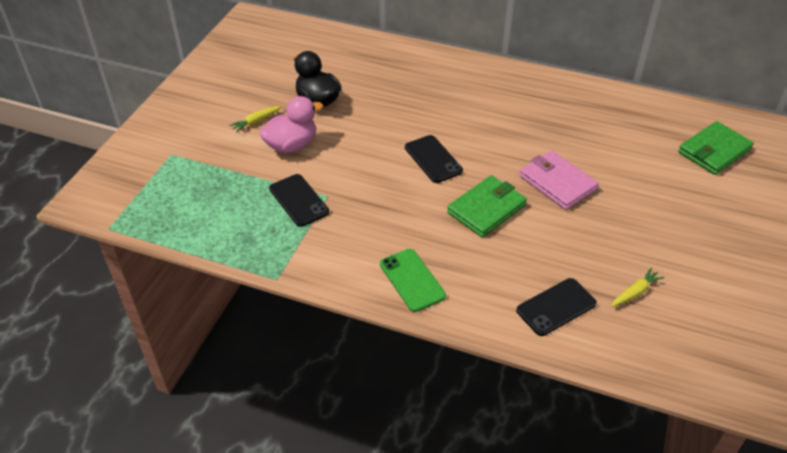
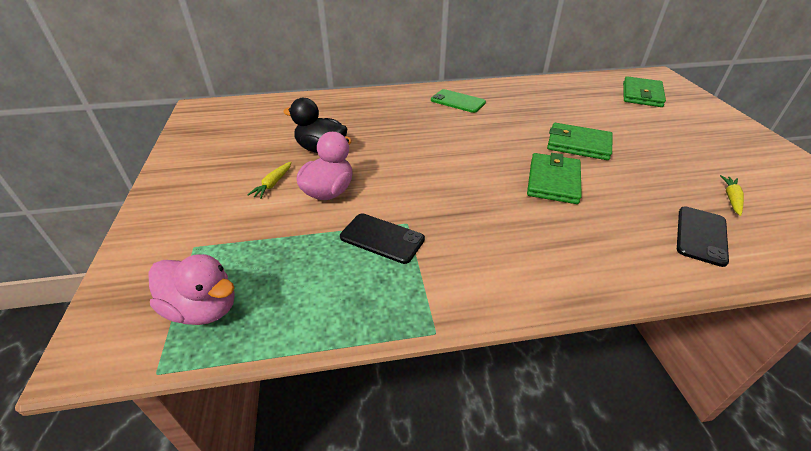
camera: 30 degrees left, 5 degrees down
(153, 201) = (203, 309): none -> pink duck
(412, 280) = (567, 267): green phone -> green phone (458, 101)
(433, 159) = (468, 160): black phone -> none
(557, 183) = (578, 144): pink wallet -> green wallet

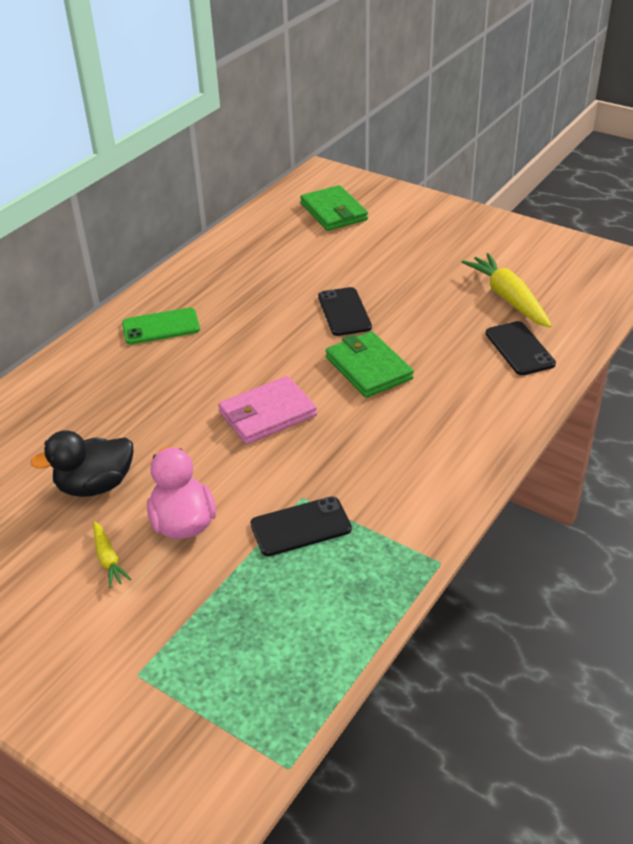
camera: 45 degrees left, 0 degrees up
(203, 309) = (243, 702): pink duck -> none
(453, 169) = (267, 414): none -> pink wallet
(578, 144) = (344, 312): green wallet -> black phone
(731, 199) = (508, 298): yellow carrot -> yellow carrot, size x1.97

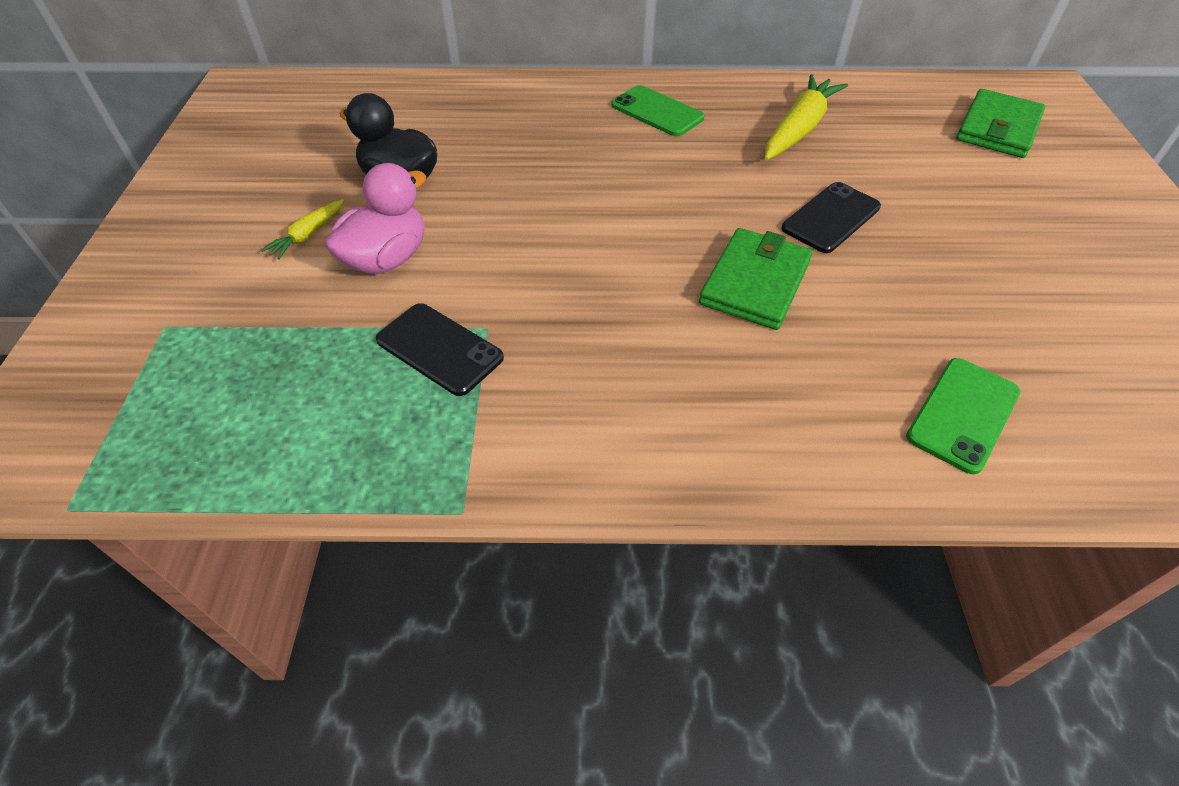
camera: 55 degrees right, 10 degrees up
(267, 414) = (597, 240): pink wallet -> none
(508, 298) = (1055, 354): yellow carrot -> yellow carrot (798, 129)
(519, 349) = (963, 414): black phone -> green phone

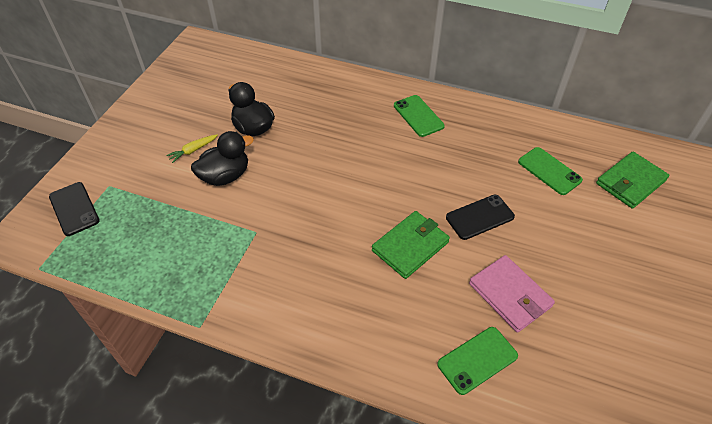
camera: 20 degrees right, 0 degrees up
(387, 259) = (225, 176): pink duck -> black duck
(439, 349) = (227, 237): black phone -> black phone (74, 209)
(798, 129) = (498, 150): yellow carrot -> none
(885, 139) = (549, 171): none -> green phone
(945, 309) = (510, 295): none -> pink wallet

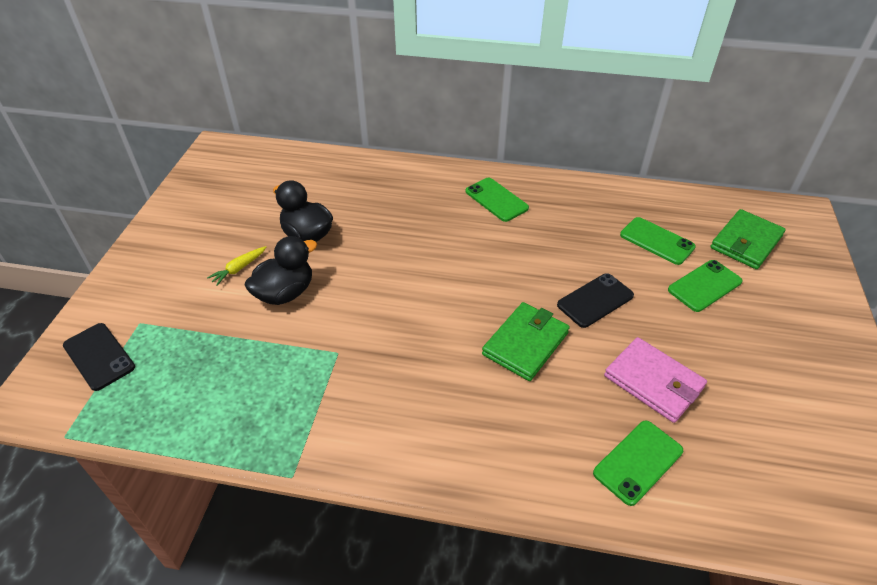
camera: 10 degrees left, 5 degrees down
(580, 217) = (704, 286): none -> green phone

